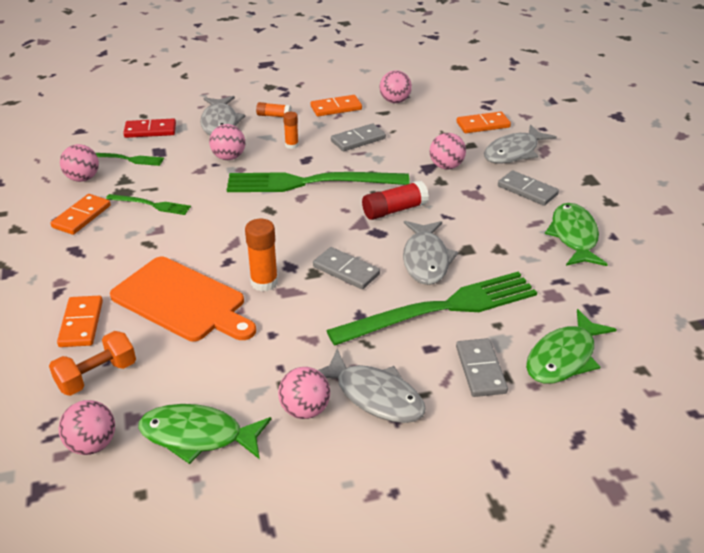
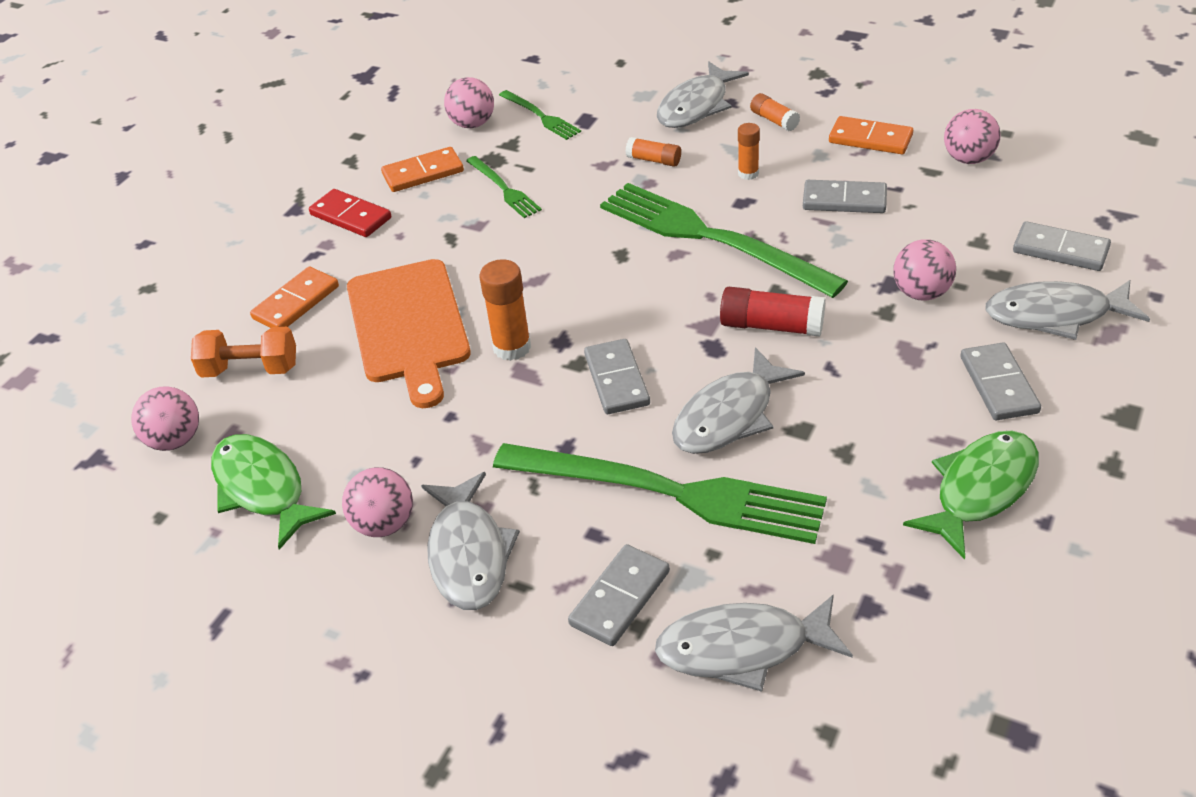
camera: 45 degrees right, 5 degrees up
(150, 131) = (606, 87): red domino -> red domino (350, 216)
(229, 157) = (654, 160): pink ball -> orange glue stick
(483, 125) = (1060, 250): orange domino -> grey domino
(564, 357) = (743, 648): green fish -> grey fish

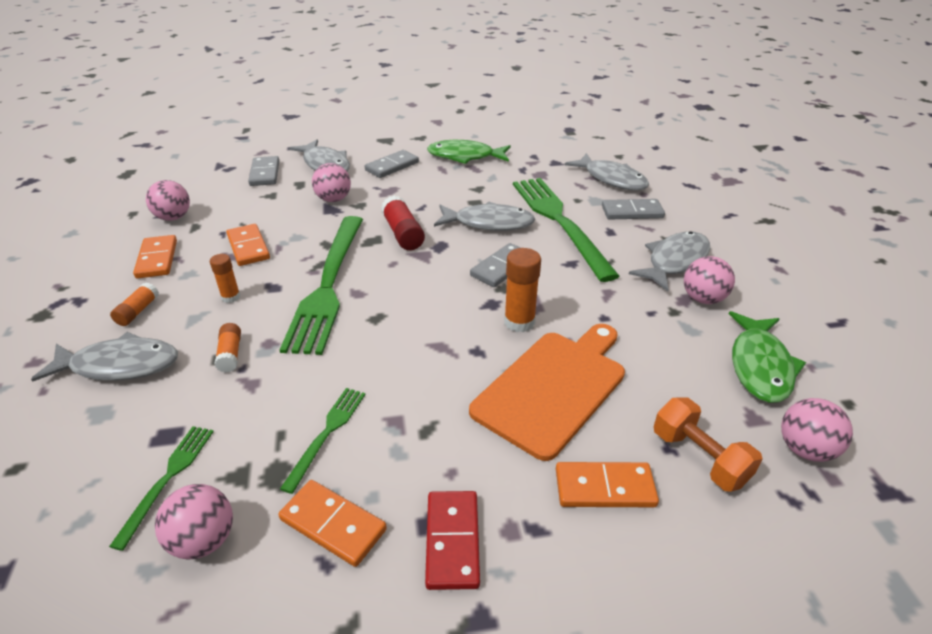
camera: 130 degrees left, 5 degrees down
(844, 200) = (248, 247): grey domino -> orange domino

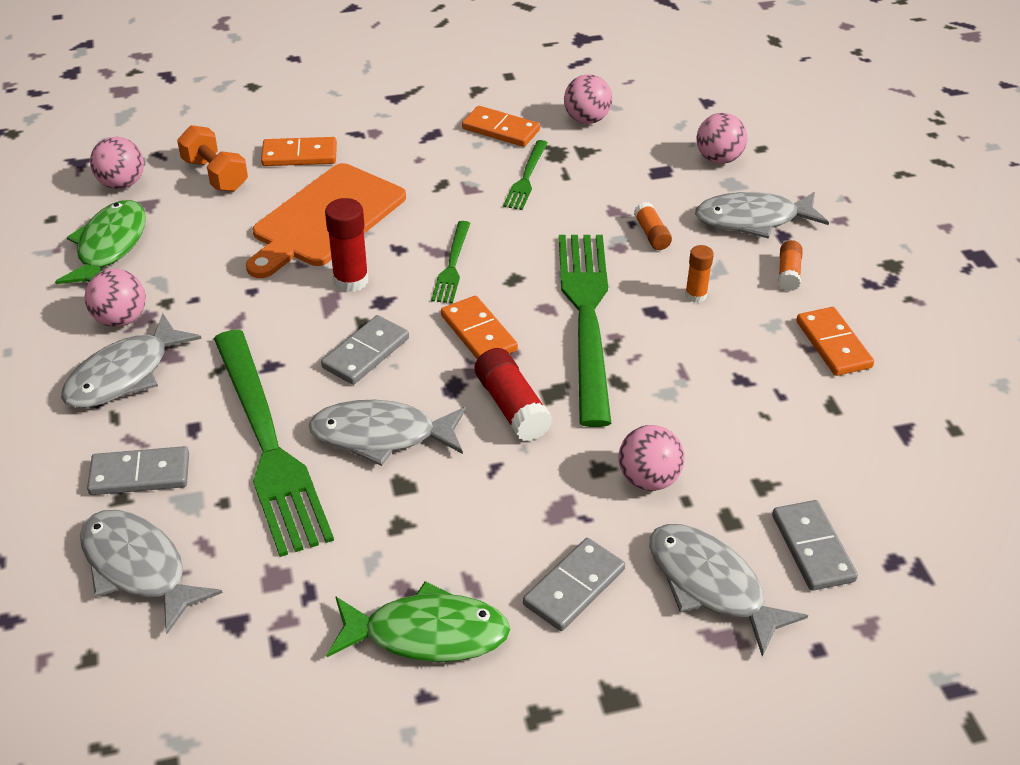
camera: 175 degrees right, 5 degrees up
(168, 479) = (637, 147): green fork -> green fork (452, 265)
(173, 217) = (880, 422): pink ball -> pink ball (718, 159)
(248, 247) = (724, 370): orange domino -> orange domino (478, 333)
(453, 541) = (415, 125): red domino -> none
(519, 322) = (351, 280): orange glue stick -> red glue stick

